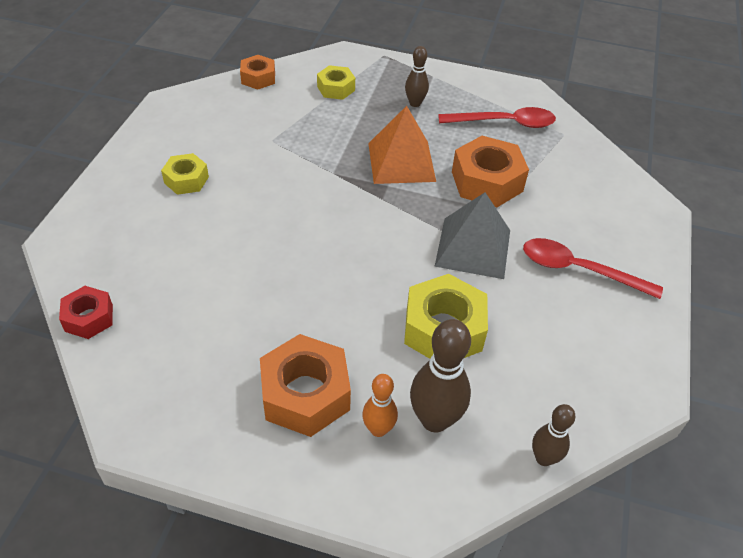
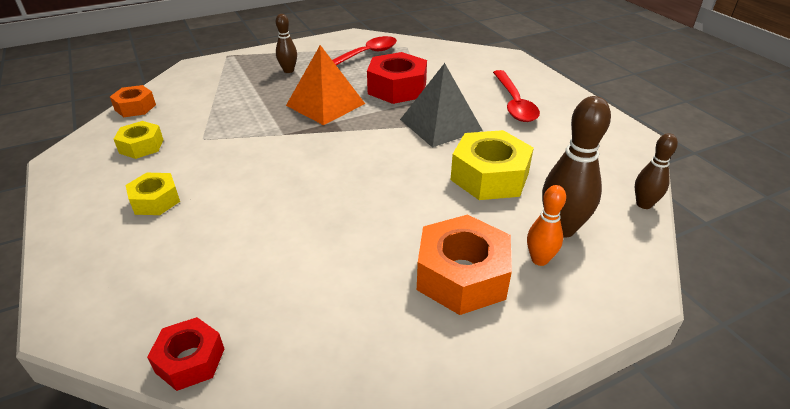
camera: 40 degrees left, 10 degrees down
(336, 88) = (214, 87): yellow nut -> yellow nut (141, 146)
(487, 181) = (397, 88): orange nut -> red nut
(579, 270) = (514, 103): red spoon -> red spoon turned 75 degrees counterclockwise

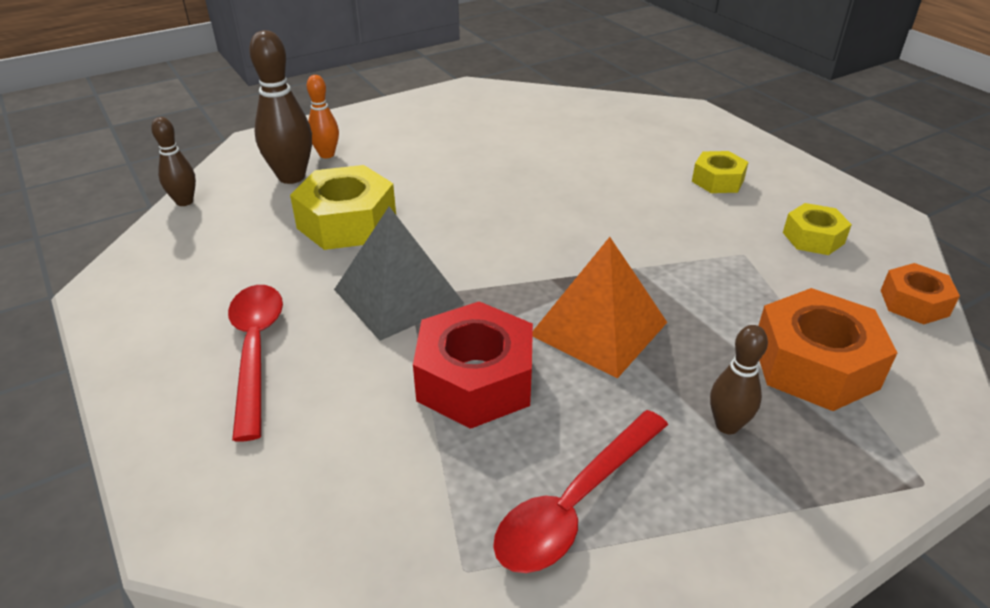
camera: 175 degrees right, 0 degrees up
(190, 360) = (587, 99): red nut -> none
(462, 276) = (399, 142): orange nut -> orange nut (814, 364)

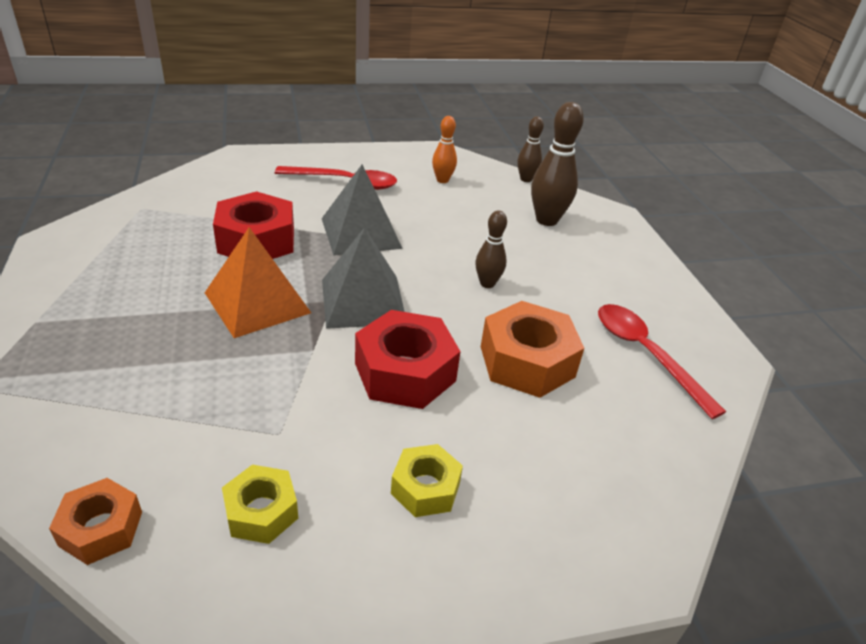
camera: 105 degrees right, 0 degrees up
(327, 154) = (580, 240): orange bowling pin -> orange bowling pin (442, 180)
(347, 222) = (466, 231): yellow nut -> none
(535, 258) = (363, 301): none -> grey pyramid
(575, 503) = (136, 246): red spoon -> red spoon (646, 354)
(615, 212) = (405, 372): none -> red nut
(727, 425) = (118, 321): brown bowling pin -> brown bowling pin (487, 283)
(814, 364) = (115, 396): orange nut -> orange nut (527, 361)

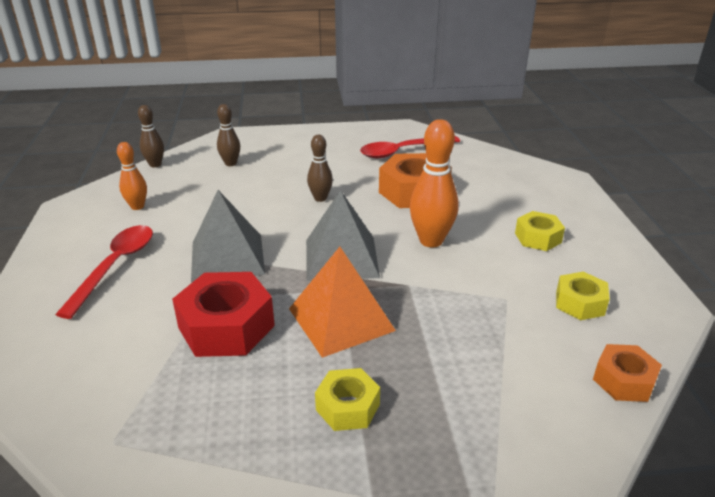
camera: 80 degrees left, 5 degrees down
(136, 308) = (347, 407): none -> yellow nut
(405, 372) = (431, 241): red nut -> orange bowling pin
(546, 220) = (230, 163): brown bowling pin -> brown bowling pin, size x0.59

